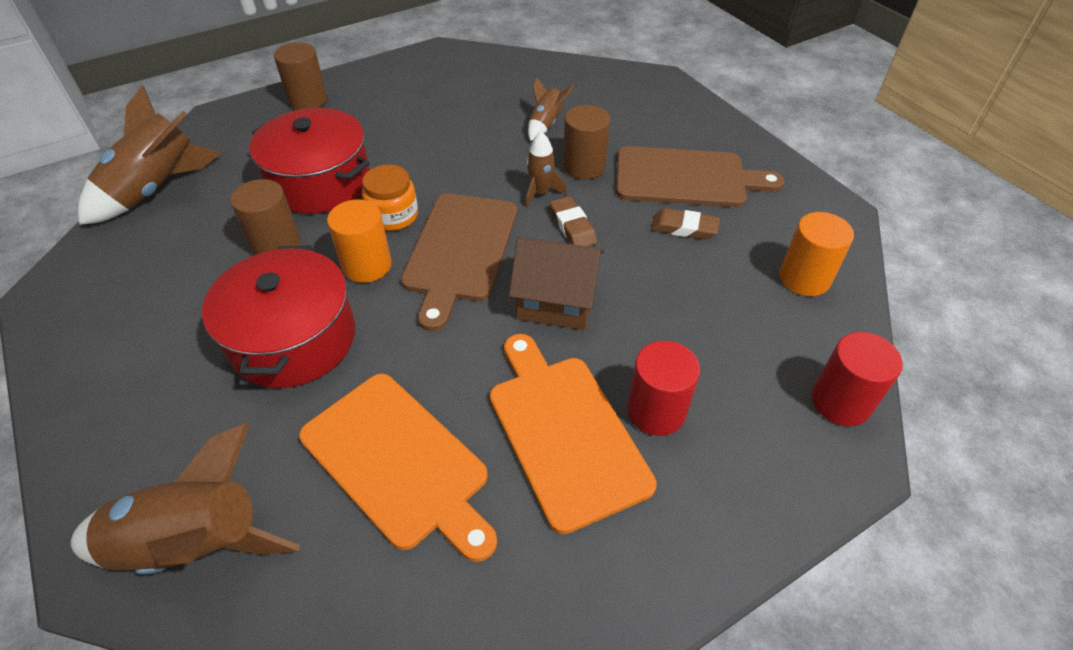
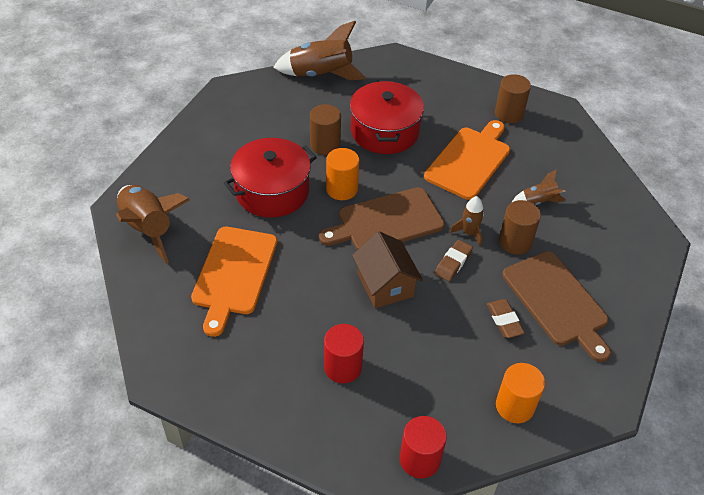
camera: 55 degrees right, 0 degrees up
(308, 100) = (446, 82): brown cylinder -> brown cylinder (509, 114)
(393, 216) = (387, 177): orange jar -> none
(564, 432) = (298, 332): orange cutting board -> orange cutting board (469, 160)

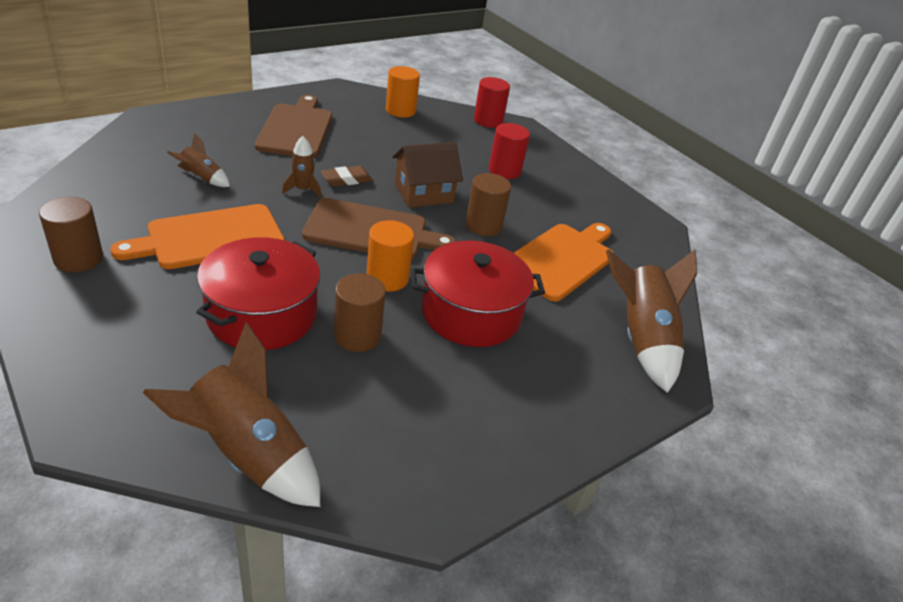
camera: 155 degrees left, 10 degrees down
(385, 285) = (424, 193): brown house -> brown house turned 60 degrees clockwise
(504, 321) = (352, 138): brown eraser -> none
(515, 242) = (271, 167): brown cylinder -> brown cylinder (483, 225)

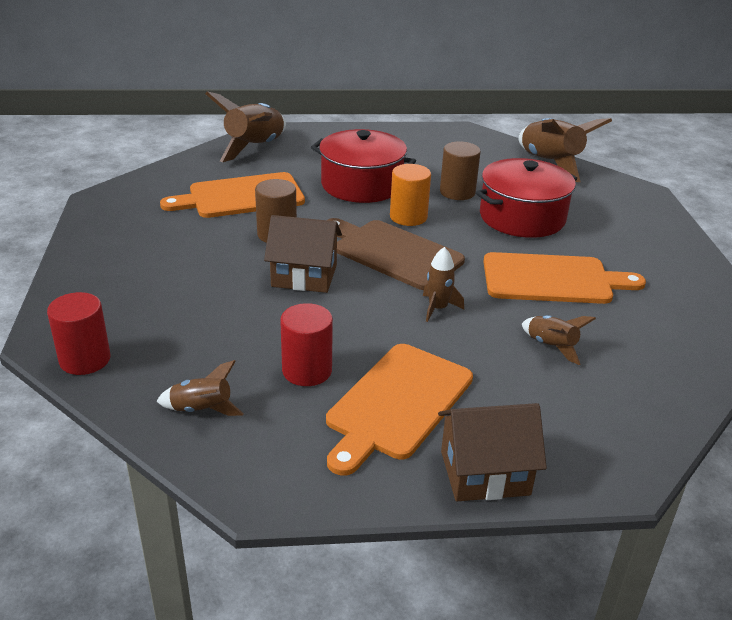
camera: 145 degrees left, 5 degrees down
(78, 259) = (672, 286): brown cylinder -> none
(230, 109) = (484, 473): none -> brown house
(296, 129) = (397, 404): brown cutting board -> orange cutting board
(346, 180) = (379, 309): brown eraser -> none
(400, 111) = (201, 410): orange cylinder -> brown rocket
(504, 170) = (174, 281): red cylinder -> red cylinder (307, 371)

